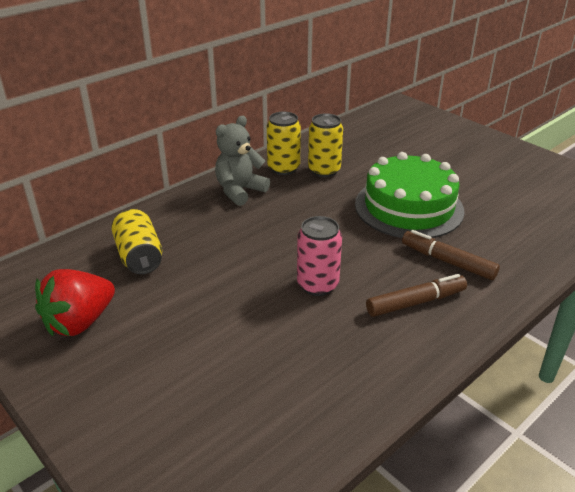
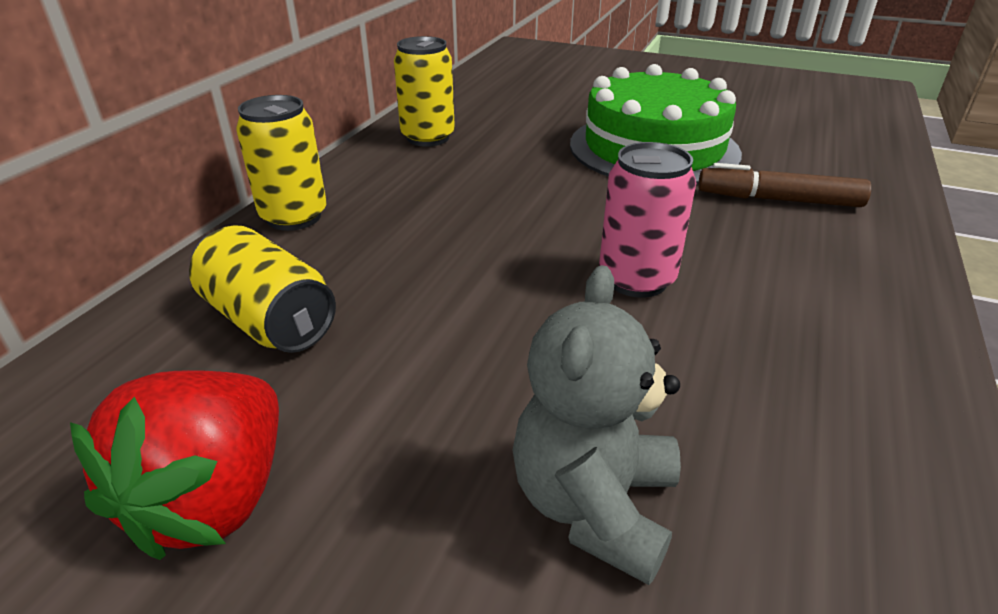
camera: 25 degrees left, 0 degrees up
(240, 191) = (383, 179): grey teddy bear -> grey teddy bear (593, 505)
(324, 170) = (492, 129): yellow can -> yellow can (294, 217)
(416, 302) = (802, 263): brown marker -> none

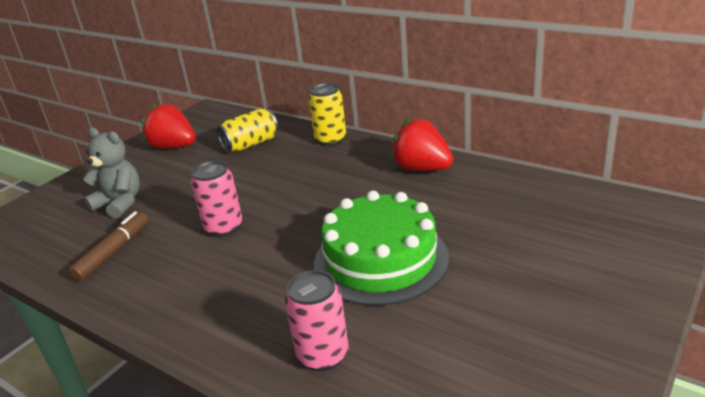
camera: 105 degrees right, 5 degrees down
(428, 138) = (422, 169): yellow can -> red strawberry
(778, 200) = (276, 301): brown marker -> brown marker (113, 252)
(831, 163) = (323, 355): none -> pink can

